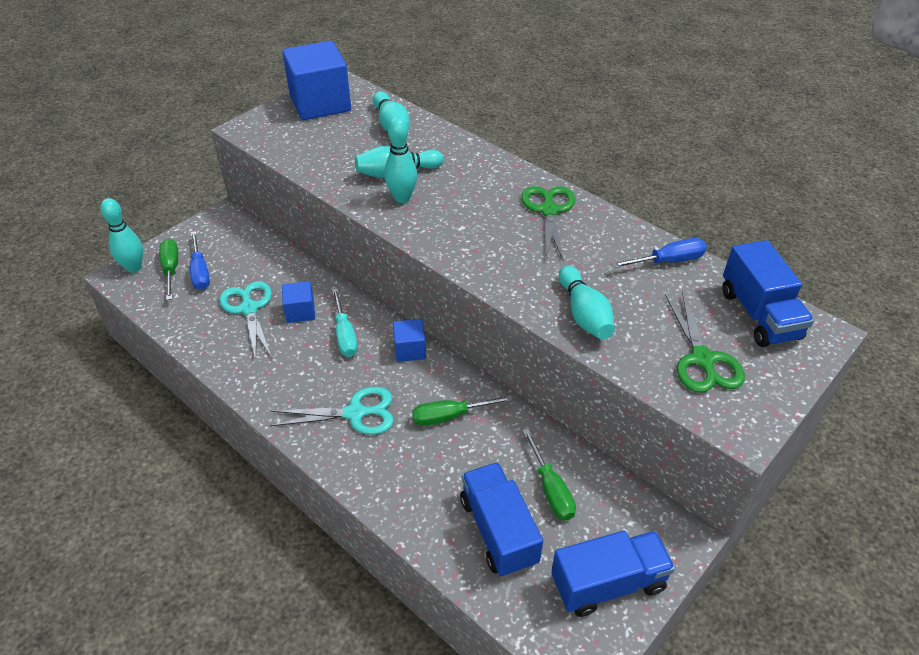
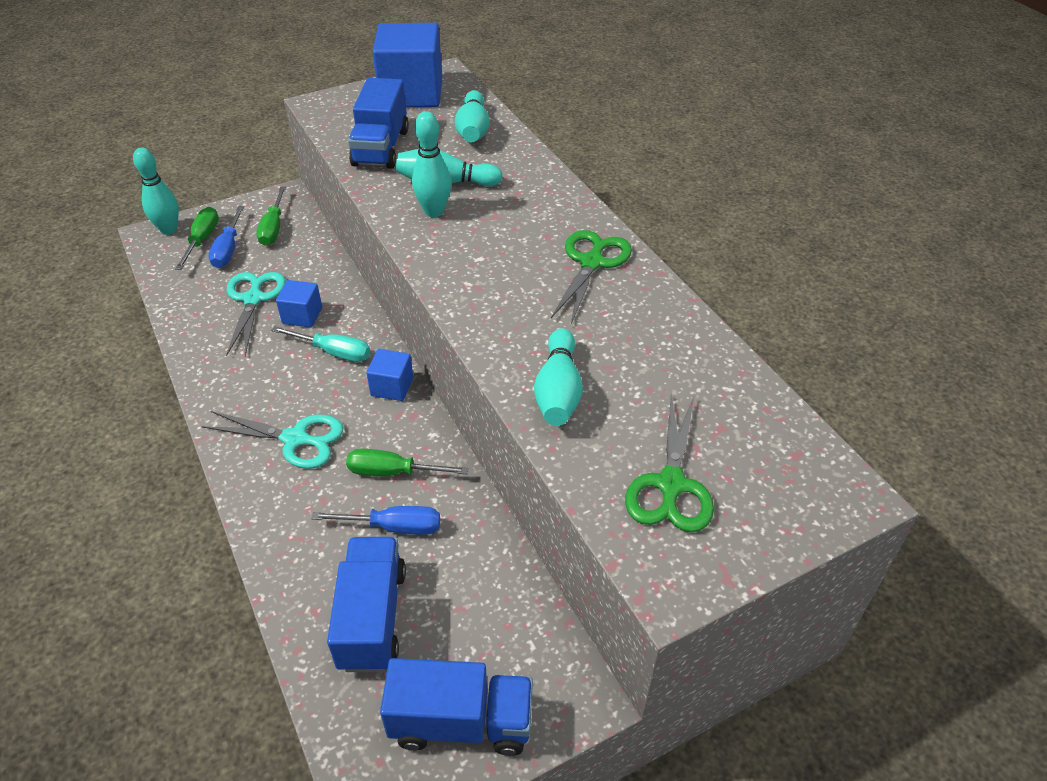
camera: 20 degrees right, 0 degrees up
(345, 335) = (333, 352): turquoise screwdriver -> turquoise screwdriver turned 75 degrees counterclockwise
(551, 489) = (458, 589): green screwdriver -> green screwdriver (273, 228)
(668, 261) = (701, 355): blue screwdriver -> blue screwdriver (393, 527)
(759, 314) = (779, 450): blue truck -> blue truck (381, 148)

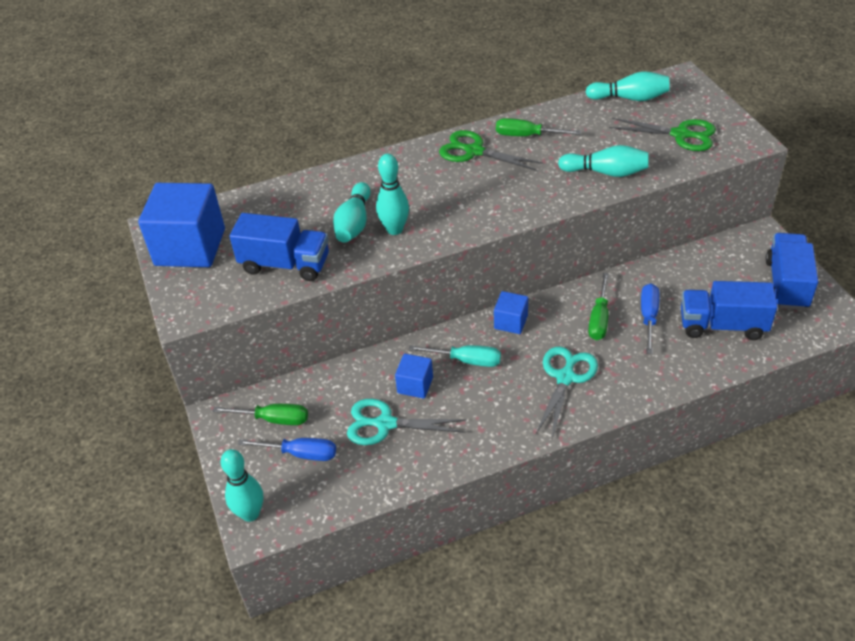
camera: 80 degrees left, 0 degrees up
(202, 240) = (278, 479): green screwdriver -> green screwdriver (527, 136)
(333, 352) = (466, 360): turquoise screwdriver -> turquoise screwdriver turned 75 degrees clockwise
(473, 130) = (273, 207): turquoise bowling pin -> turquoise bowling pin (630, 98)

